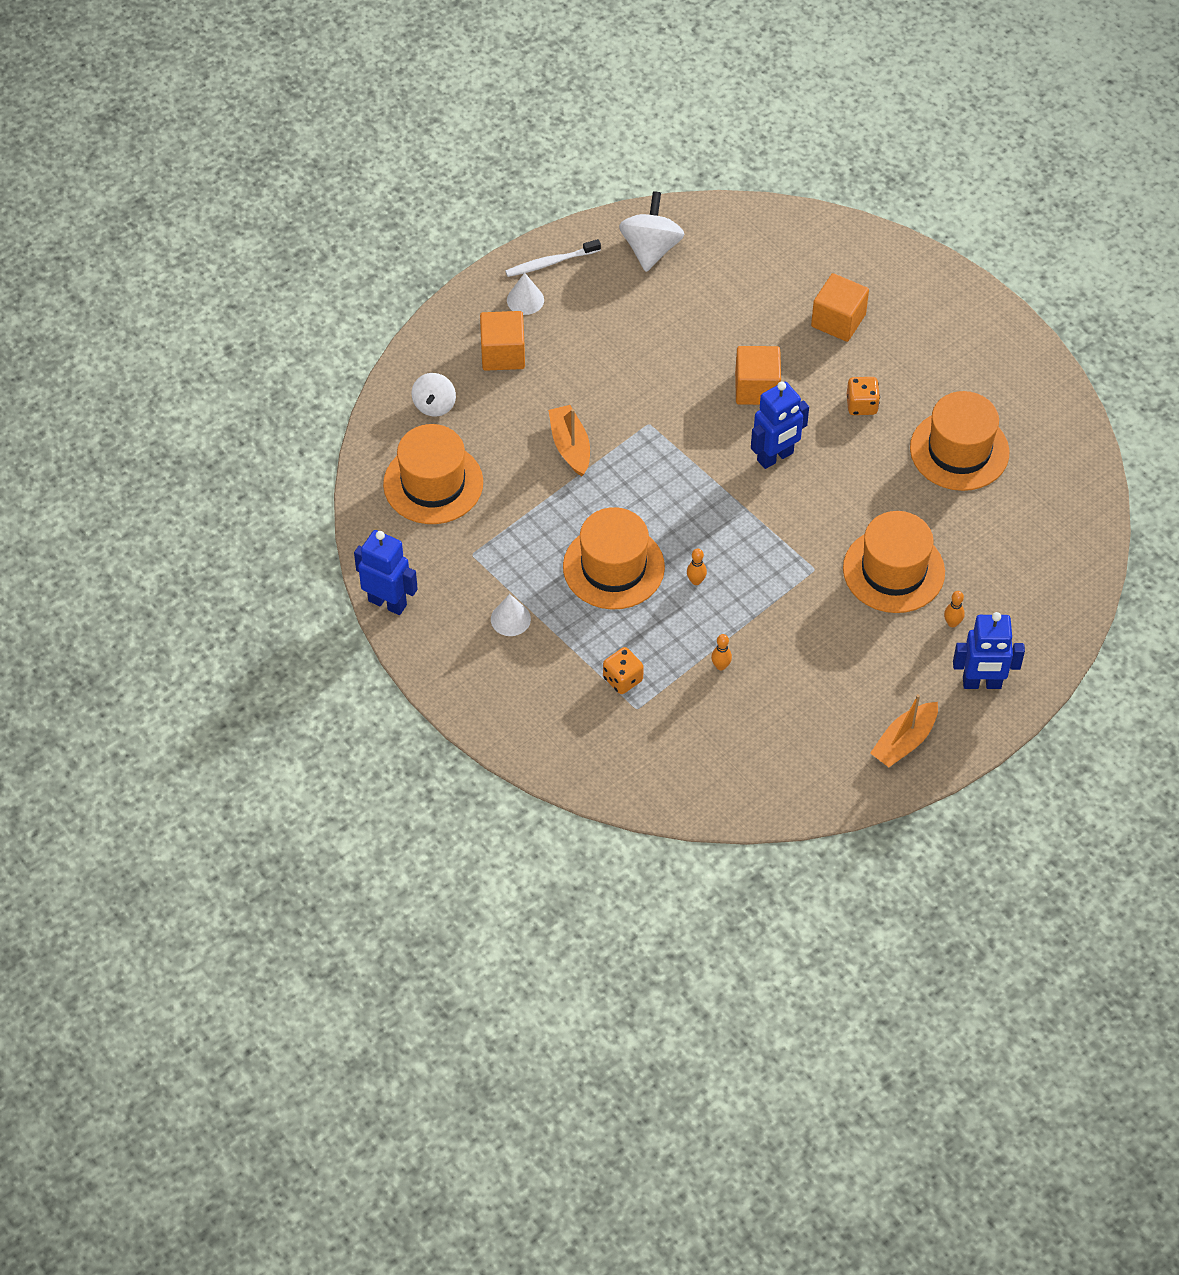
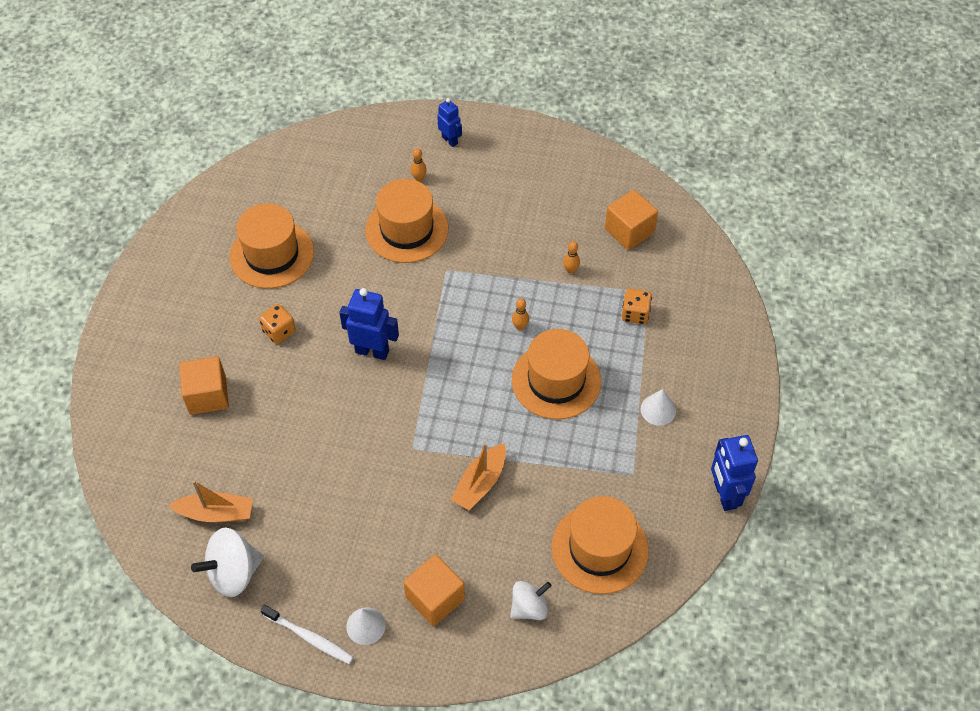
camera: 130 degrees left, 0 degrees up
(756, 388) = (318, 403): orange cube -> orange cube (629, 231)
(904, 742) = (529, 151): orange boat -> orange boat (216, 513)
(982, 683) = (450, 140): blue robot -> blue robot, size x0.62

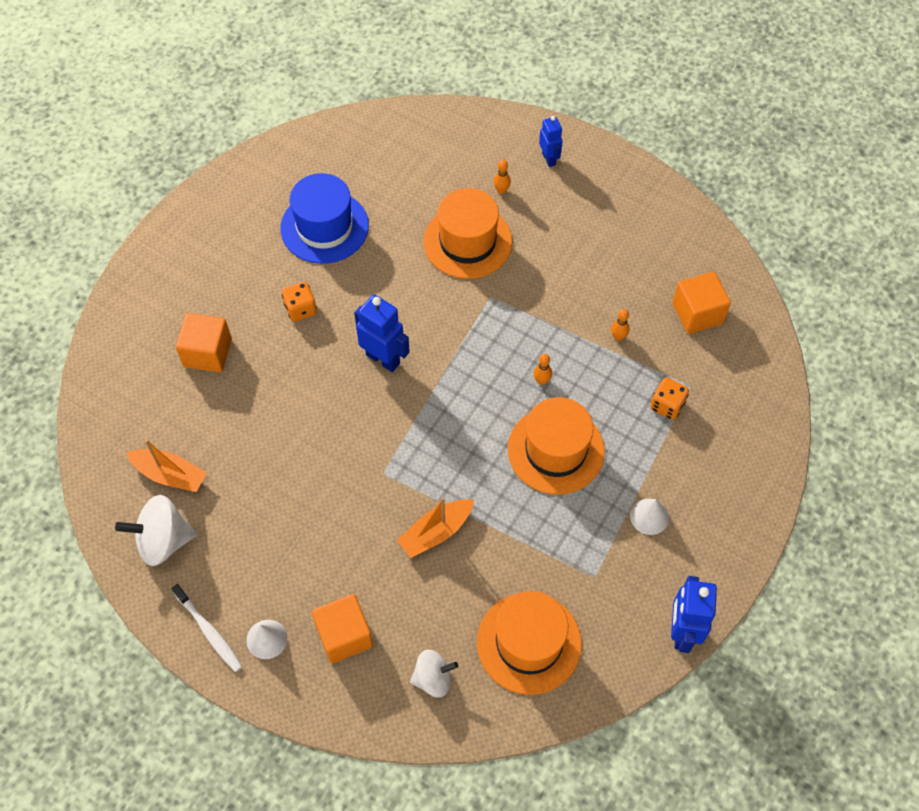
camera: 20 degrees right, 5 degrees up
(272, 254) = (324, 227): orange hat -> blue hat

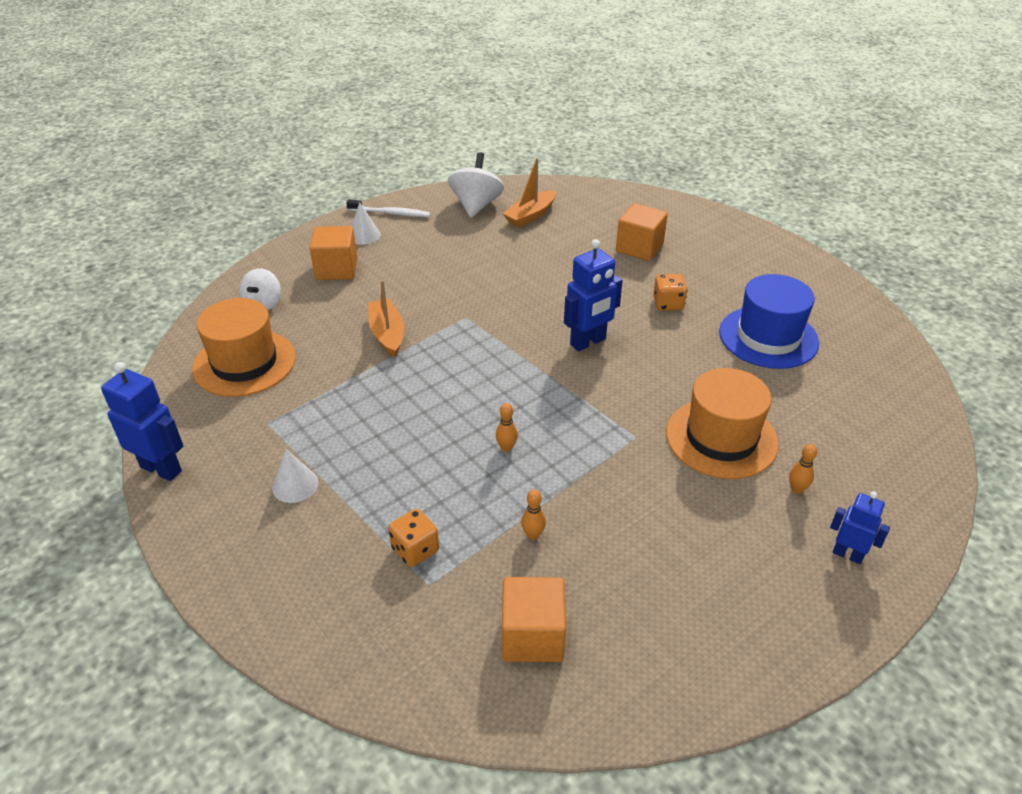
camera: 110 degrees right, 20 degrees down
(208, 631) = (390, 213): white toothbrush -> white toothbrush turned 150 degrees counterclockwise
(549, 159) = (847, 554): blue robot -> blue robot turned 150 degrees counterclockwise
(556, 450) = (418, 435): orange hat -> none

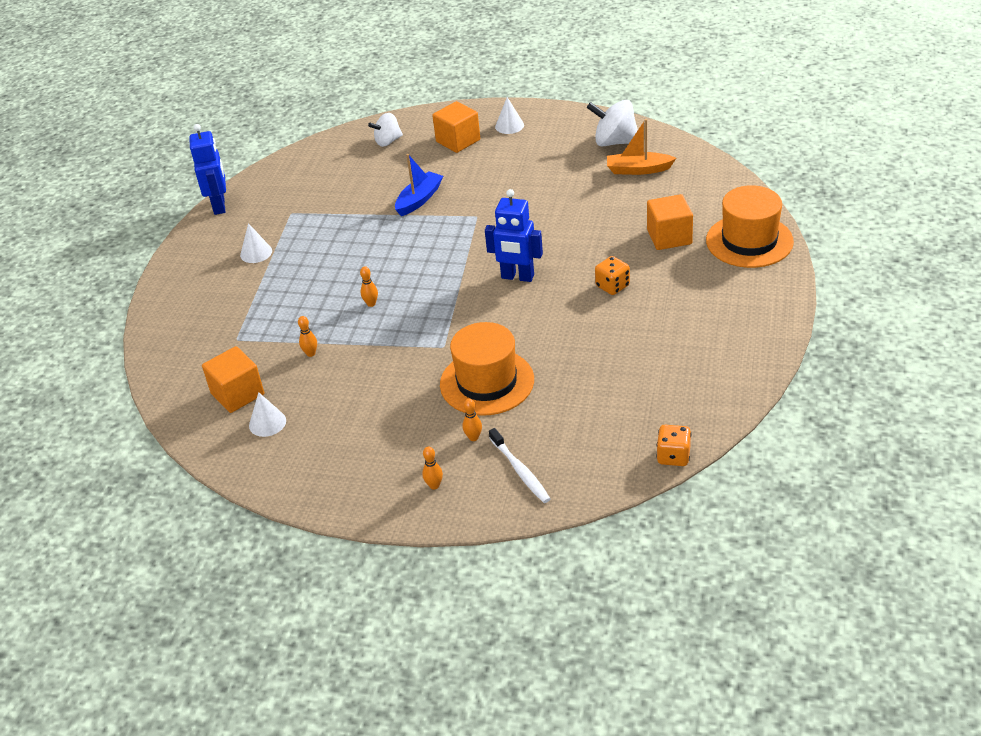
camera: 55 degrees right, 0 degrees up
(244, 363) = (328, 172): orange hat -> orange hat (749, 241)
(387, 334) = (419, 199): orange boat -> blue boat
(390, 213) = (550, 118): white toothbrush -> white toothbrush (520, 470)
(415, 550) = (254, 320): orange dice -> orange dice (673, 456)
(476, 205) = (614, 142): white spinning top -> white spinning top turned 135 degrees counterclockwise
(615, 636) = (267, 423): none -> white cone
(768, 337) = (636, 350): blue hat -> none
(847, 554) = (434, 485): blue robot -> orange bowling pin

